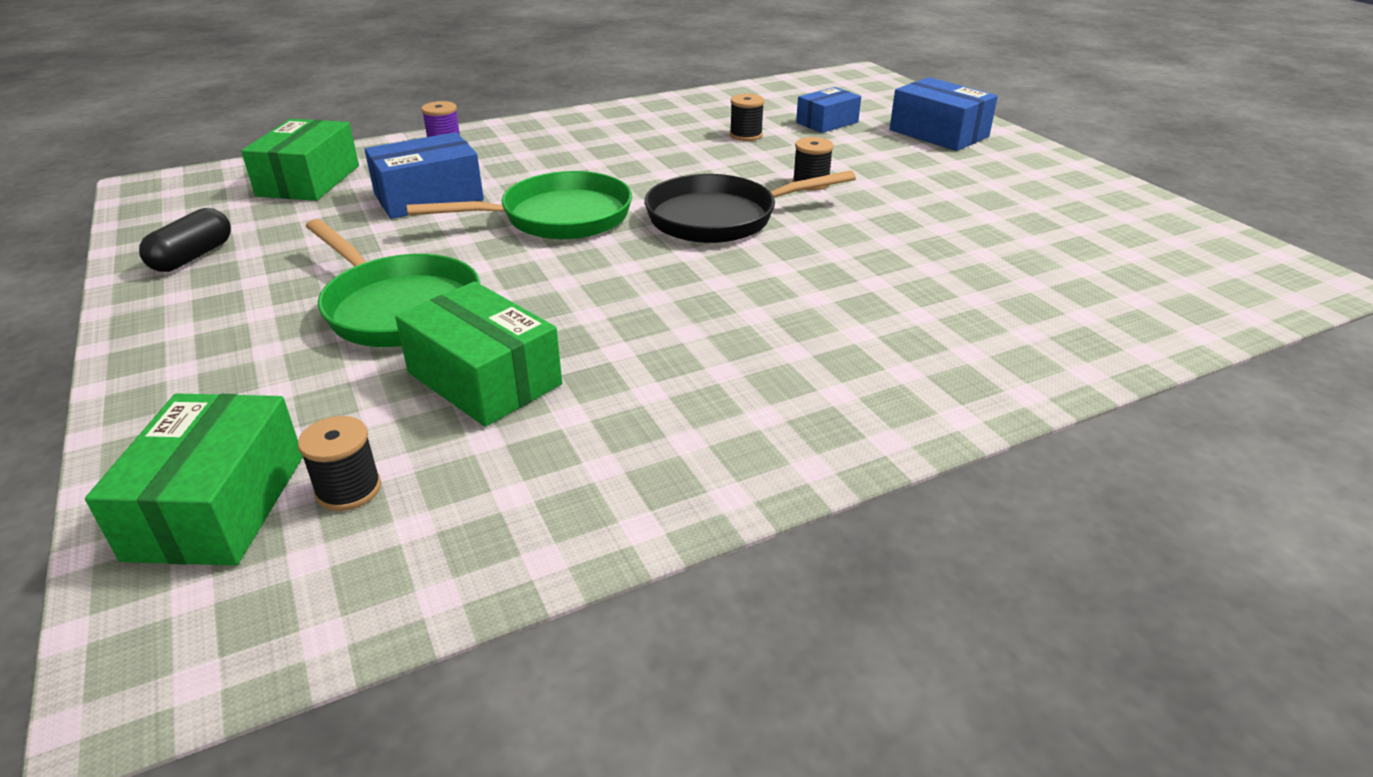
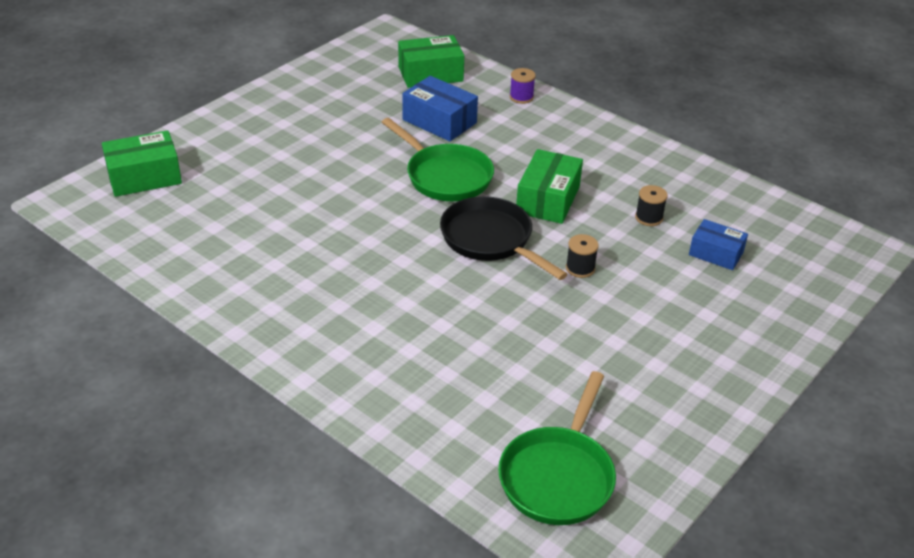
camera: 65 degrees right, 5 degrees up
(193, 257) = (322, 80): black capsule -> none
(348, 490) = (166, 204): black spool -> none
(398, 308) = (309, 160): green pan -> green pan (558, 476)
(484, 378) = (260, 210): green box -> green box (548, 199)
(938, 133) = (747, 321): blue box -> none

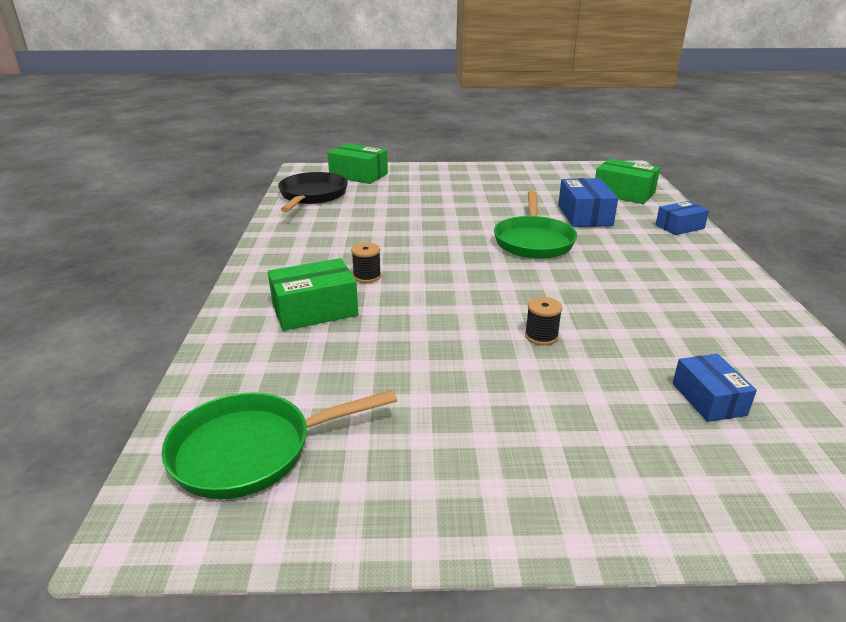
camera: 50 degrees right, 10 degrees down
(490, 240) = (500, 285): black pan -> black pan (312, 196)
(521, 97) = (679, 227): purple spool -> blue box
(548, 199) = (593, 286): green box -> green box (314, 310)
(649, 218) = (674, 339): black spool -> black spool (367, 276)

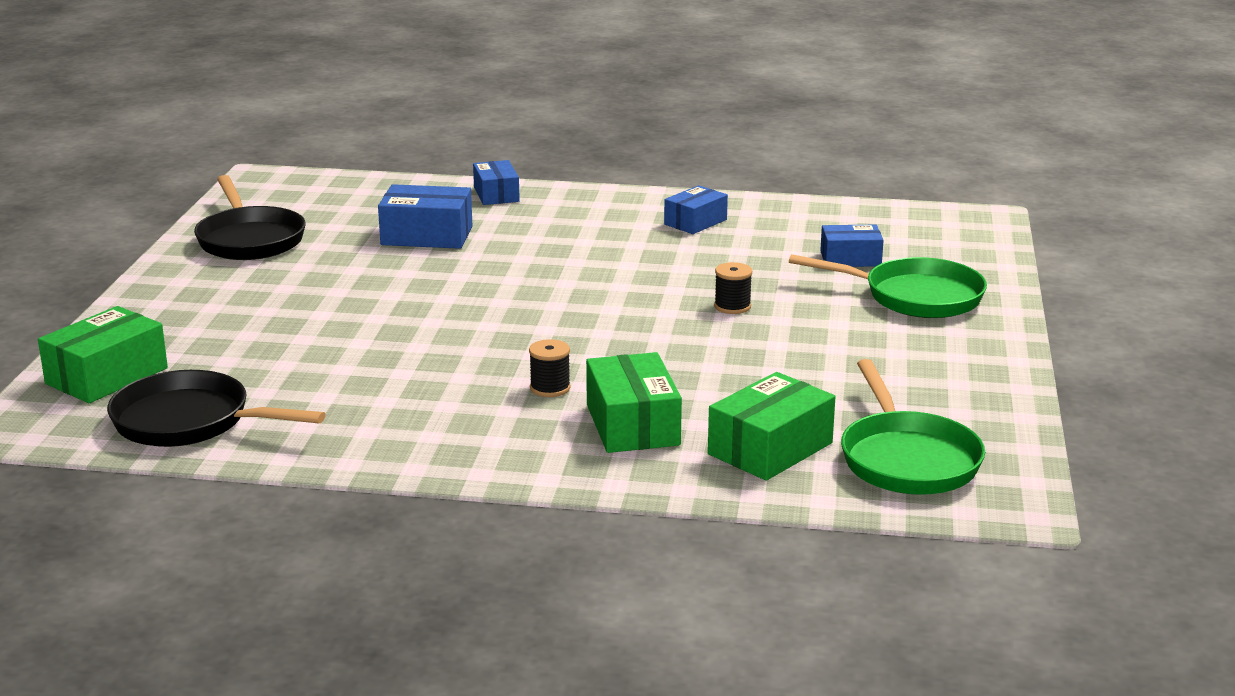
camera: 80 degrees left, 5 degrees down
(533, 241) = (493, 277): green pan -> green pan (915, 297)
(538, 177) = (249, 239): none -> black pan
(623, 193) = (364, 200): green box -> green box (770, 449)
(713, 306) = (695, 222): none -> blue box

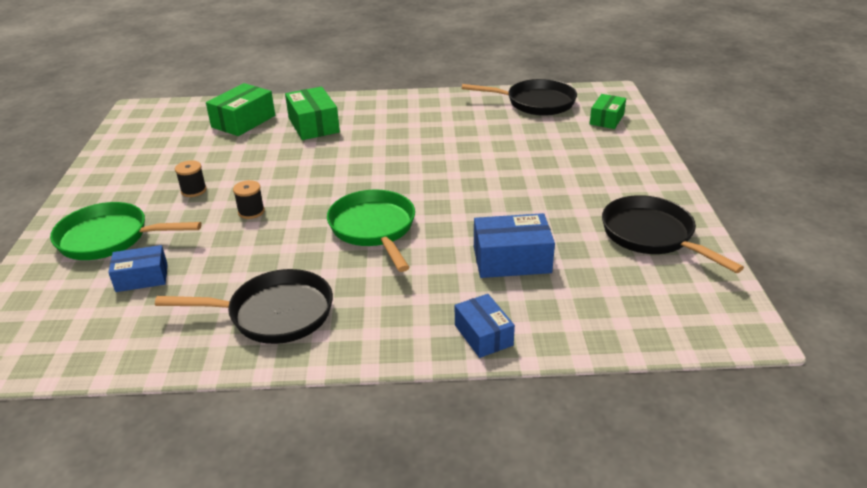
camera: 170 degrees right, 10 degrees up
(107, 376) = (606, 119): green box -> green box, size x0.66
(550, 388) = (362, 139): black spool -> black spool (193, 190)
(695, 222) = (274, 314): blue box -> black pan
(906, 459) = (176, 124): green pan -> green pan (374, 229)

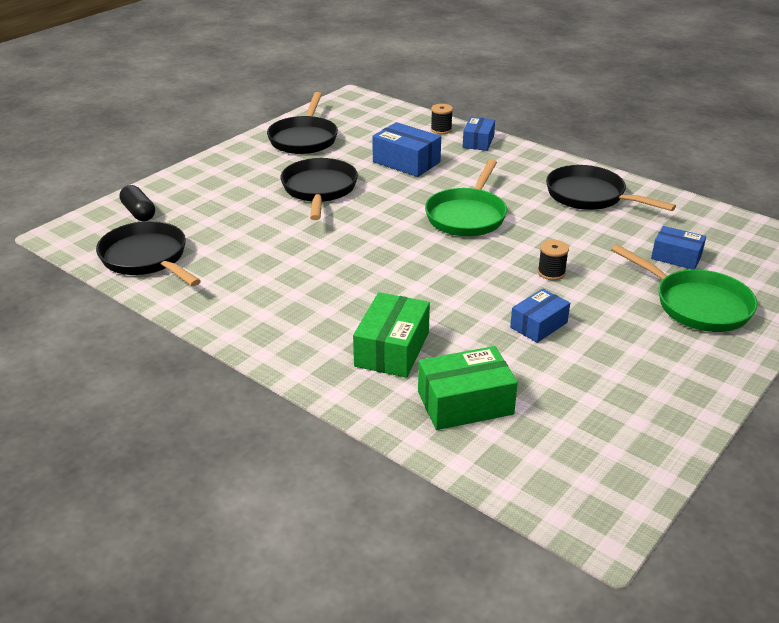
camera: 140 degrees left, 0 degrees up
(193, 190) = (591, 321): black spool -> black spool (441, 130)
(231, 173) = (539, 325): none -> blue box
(530, 192) = (319, 190): none -> black pan
(606, 119) = (139, 212): green box -> black capsule

